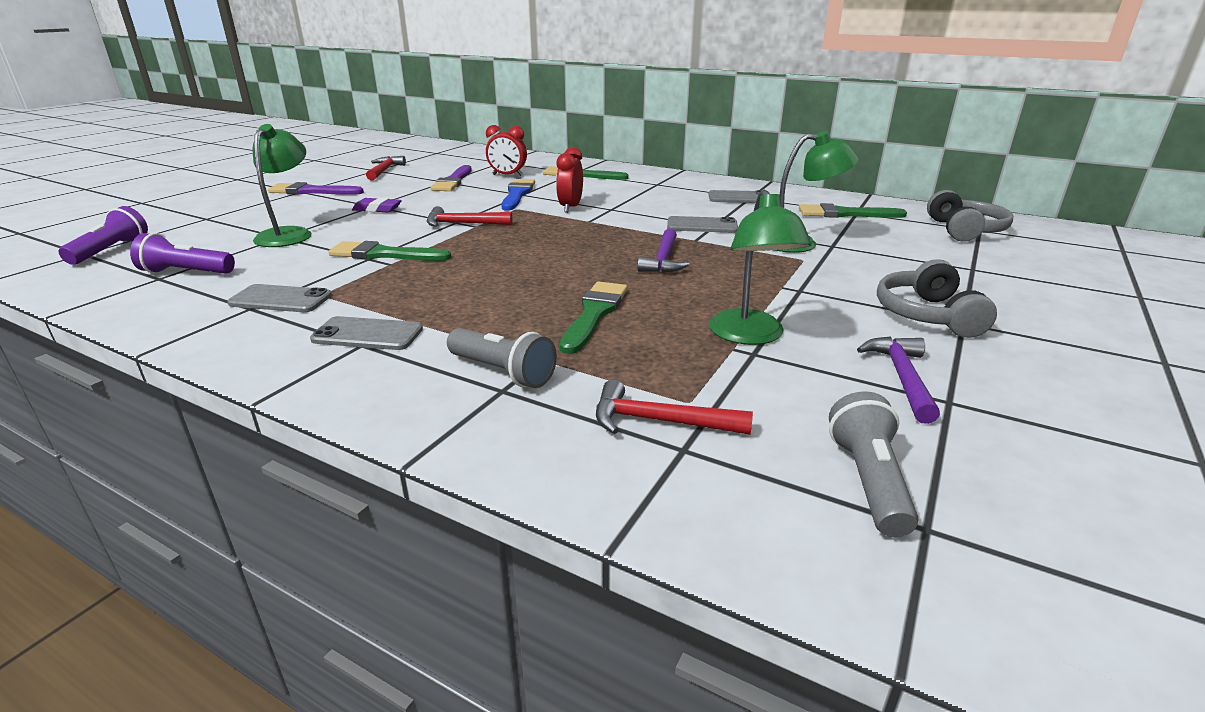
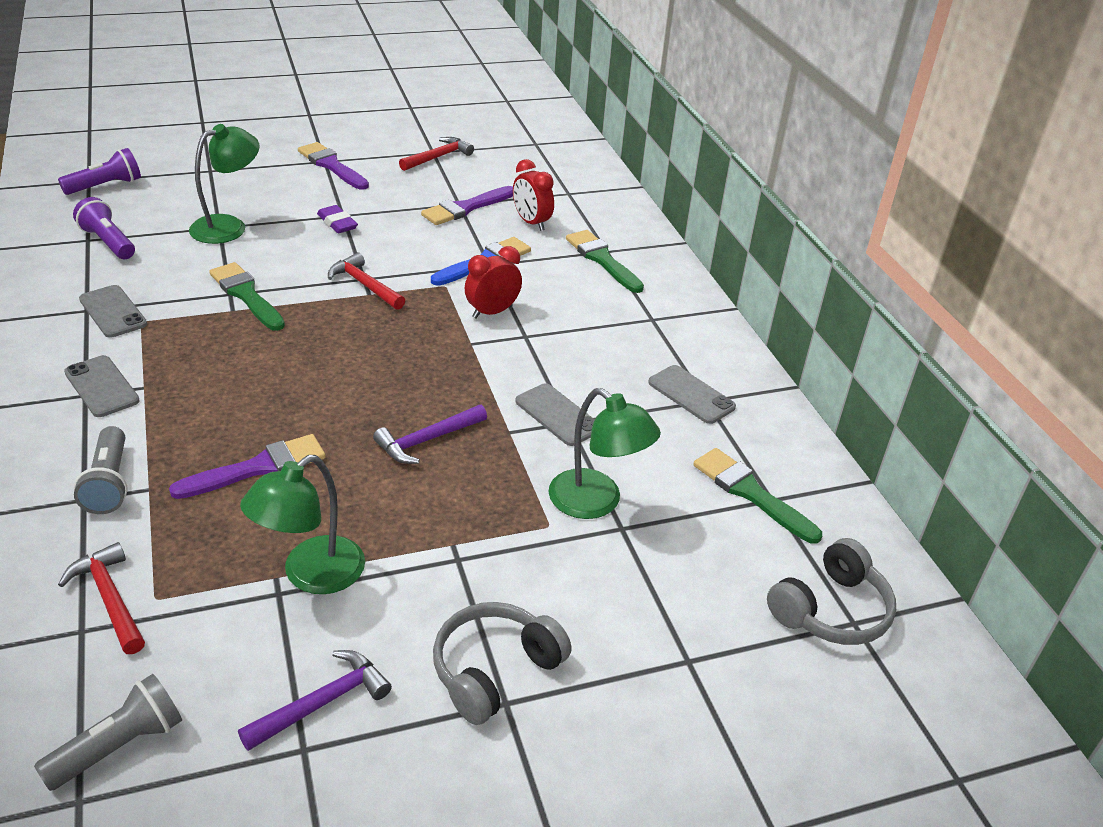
camera: 40 degrees right, 10 degrees up
(594, 314) = (257, 468): green brush -> purple brush

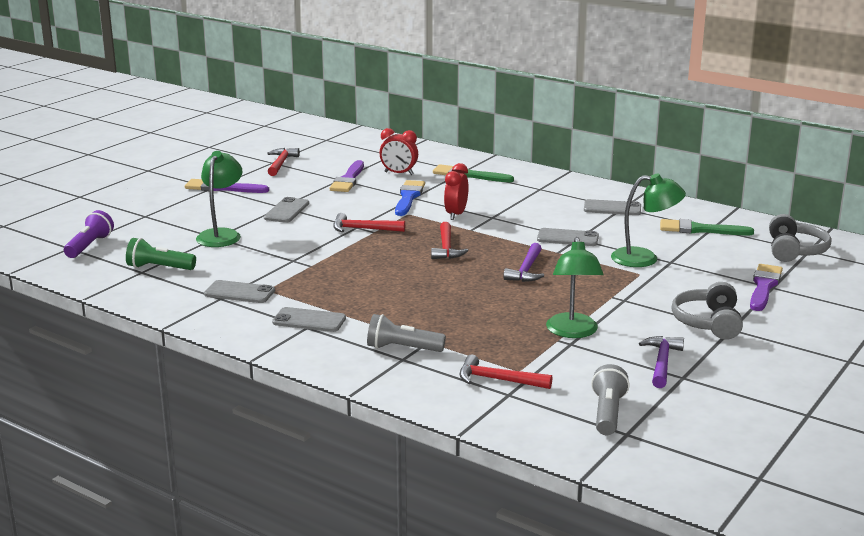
camera: 35 degrees left, 15 degrees down
(108, 242) = (159, 268): purple flashlight -> green flashlight
(109, 483) = (402, 348): grey flashlight -> grey flashlight turned 150 degrees clockwise
(246, 295) = (304, 257): green brush -> none
(257, 468) = (466, 312): purple brush -> purple brush (764, 286)
(337, 223) = (286, 211): purple eraser -> grey phone
(400, 357) = (446, 248): none -> red hammer

